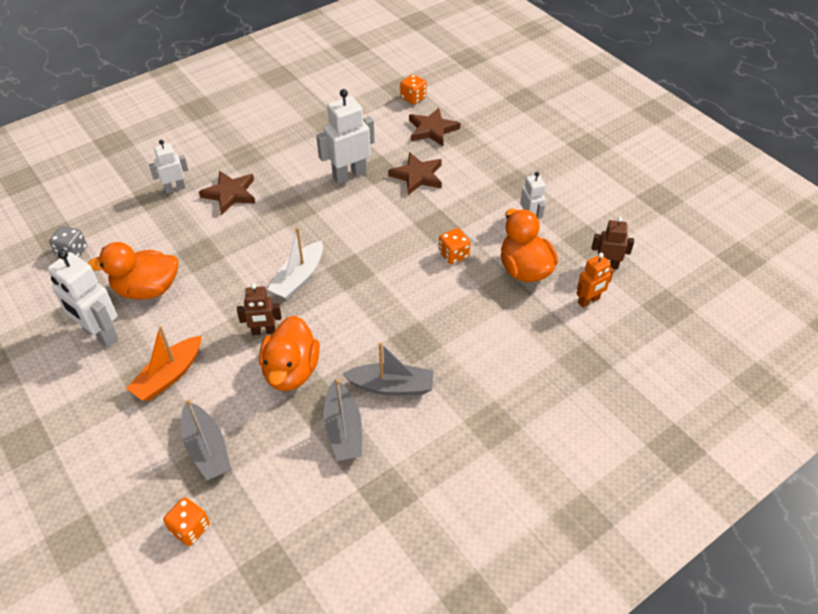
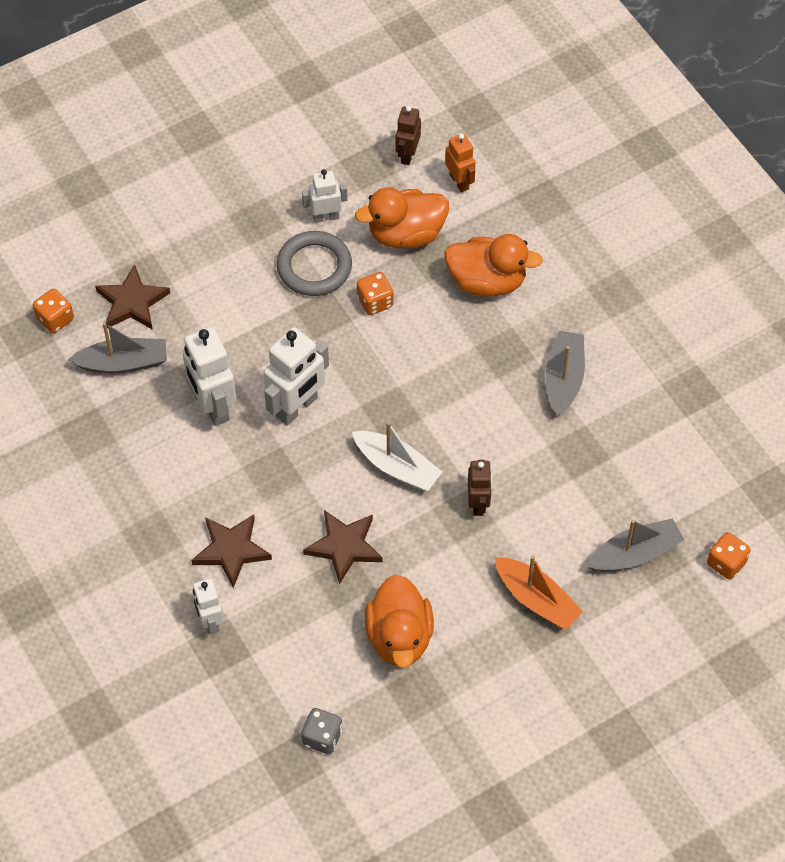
camera: 85 degrees left, 10 degrees up
(100, 334) = (469, 682): white robot -> white robot (297, 407)
(291, 371) = (538, 474): orange duck -> orange duck (487, 281)
(343, 429) = (616, 425): grey boat -> grey boat (123, 363)
(417, 176) = (226, 327): brown star -> brown star (344, 547)
(480, 217) = (314, 267): none -> grey ring

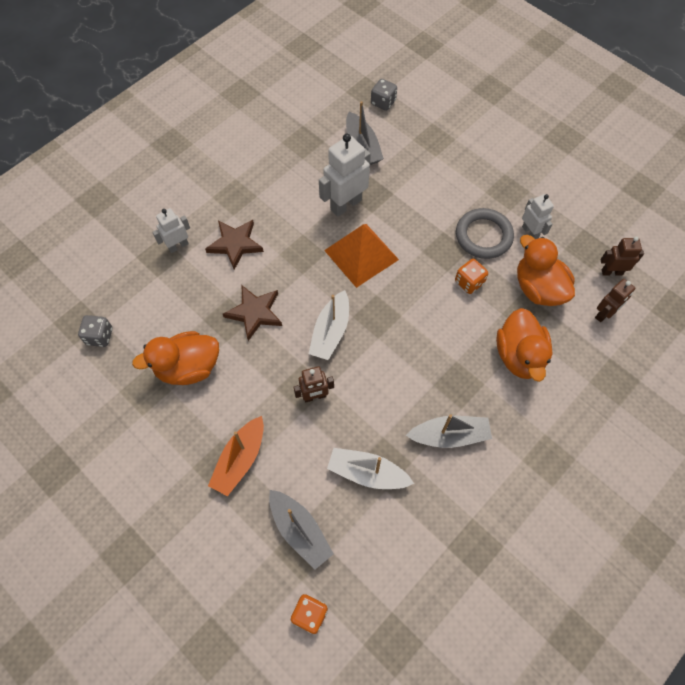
camera: 75 degrees right, 5 degrees up
(55, 319) = (383, 102): orange dice -> grey dice
(132, 302) = (411, 138): brown star -> none
(297, 407) = (361, 255): white robot -> orange pyramid
(459, 182) = (604, 314): orange robot -> brown robot
(586, 471) = (367, 473): none -> white boat

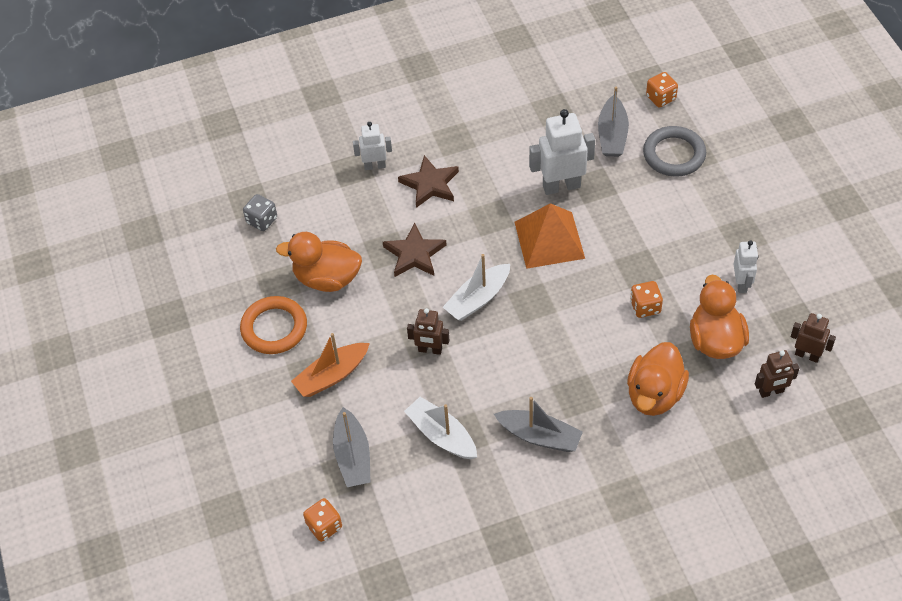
camera: 30 degrees right, 10 degrees down
(163, 436) = (274, 328): none -> orange ring
(383, 102) = (661, 98): grey dice -> orange dice
(483, 236) = (688, 268): grey ring -> grey ring (674, 154)

